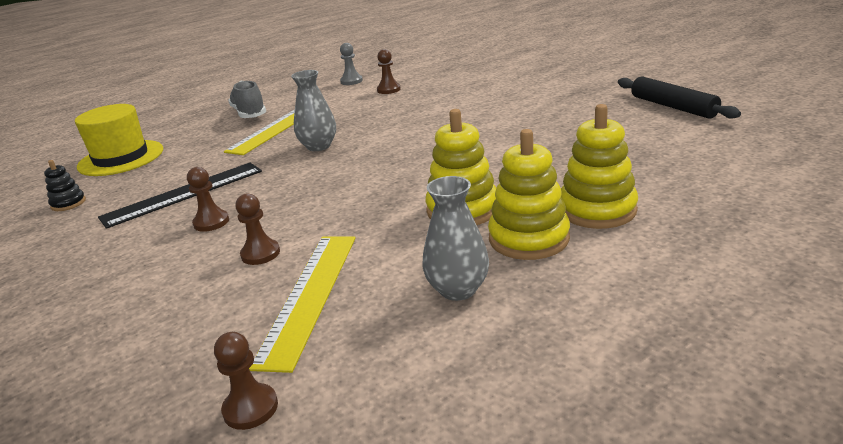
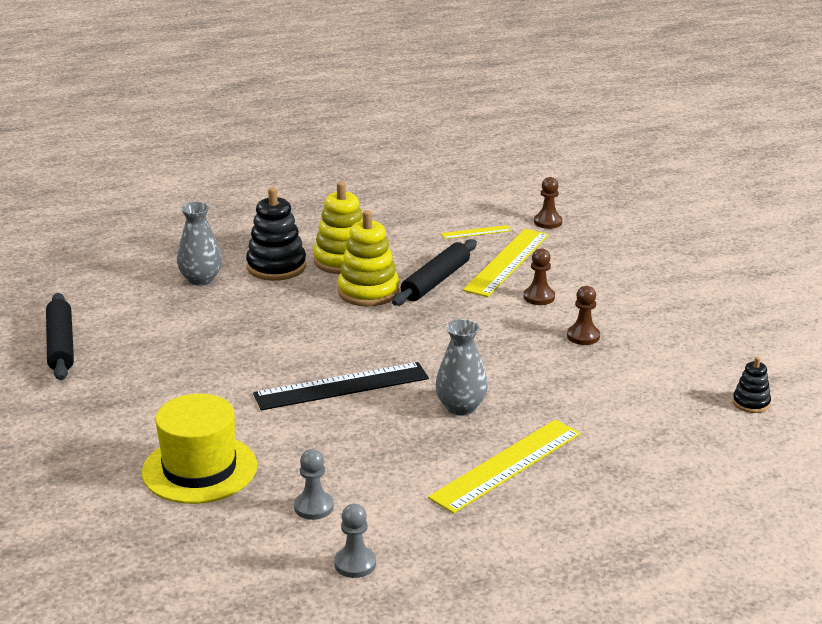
camera: 165 degrees left, 0 degrees up
(121, 158) = (725, 470): yellow hat -> yellow hat (199, 469)
(183, 194) = (618, 379): black ruler -> black ruler (341, 386)
(249, 113) = (546, 521): grey shoe -> none
(374, 343) = (476, 232): none -> yellow ruler
(388, 90) = (313, 507): brown pawn -> grey pawn
(393, 242) = (436, 281): none -> black rolling pin
(458, 289) = (413, 244): grey vase -> grey vase (201, 279)
(597, 210) = (276, 267): yellow stacking toy -> black stacking toy

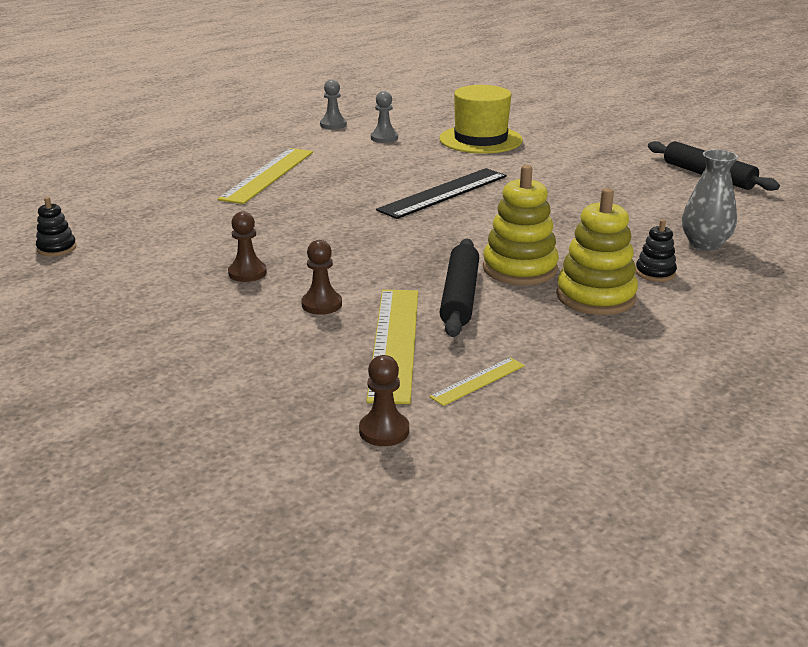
camera: 155 degrees right, 0 degrees up
(276, 267) = (655, 273): black stacking toy -> black stacking toy, size x0.53
(461, 407) = (330, 198): grey vase -> none

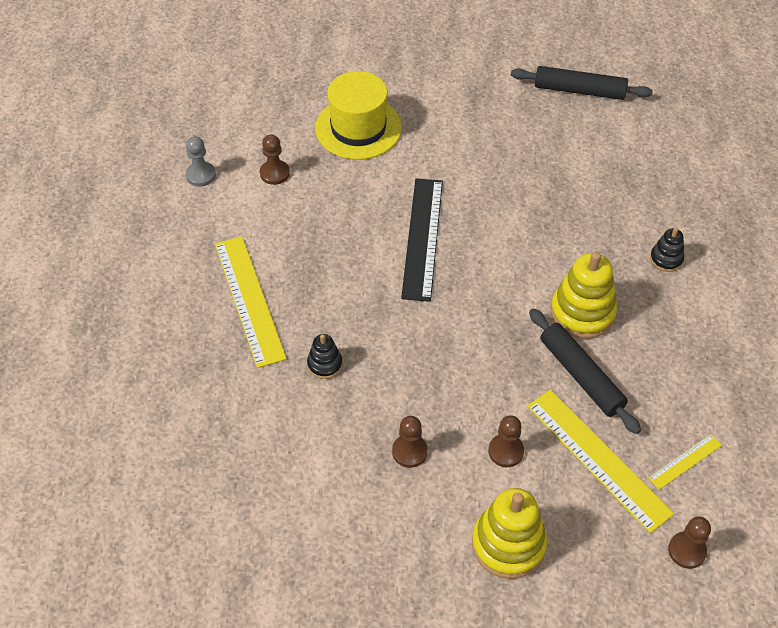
camera: 40 degrees left, 25 degrees up
(57, 248) = (218, 529): black stacking toy -> black stacking toy (325, 364)
(384, 138) = (274, 173): grey pawn -> brown pawn
(478, 381) = (685, 461): yellow ruler -> yellow ruler turned 45 degrees clockwise
(595, 296) = (659, 315): yellow stacking toy -> yellow stacking toy (508, 544)
(705, 244) = (661, 198): grey vase -> none

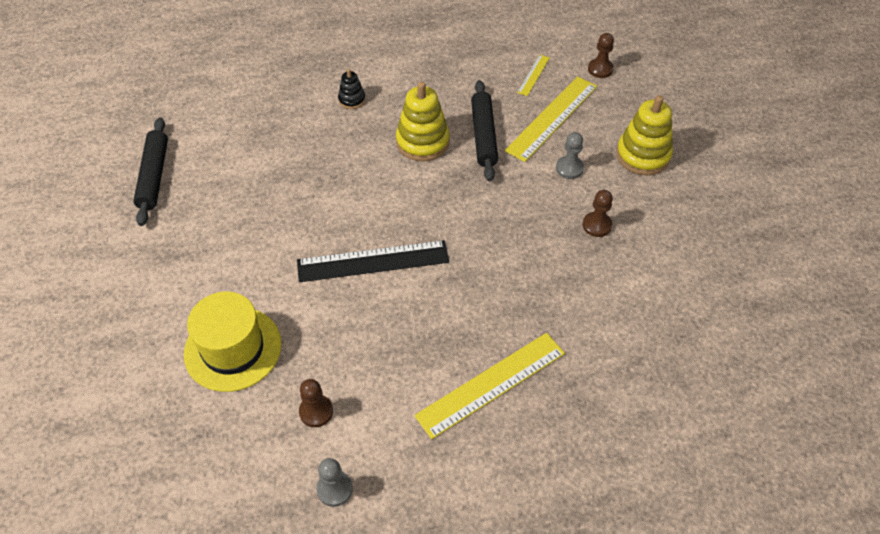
camera: 105 degrees left, 0 degrees up
(325, 364) = (539, 302): black stacking toy -> none
(506, 451) = (569, 168): brown pawn -> grey pawn
(581, 376) = (484, 135): black rolling pin -> black rolling pin turned 45 degrees counterclockwise
(685, 461) = (533, 75): yellow ruler -> yellow ruler turned 75 degrees clockwise

